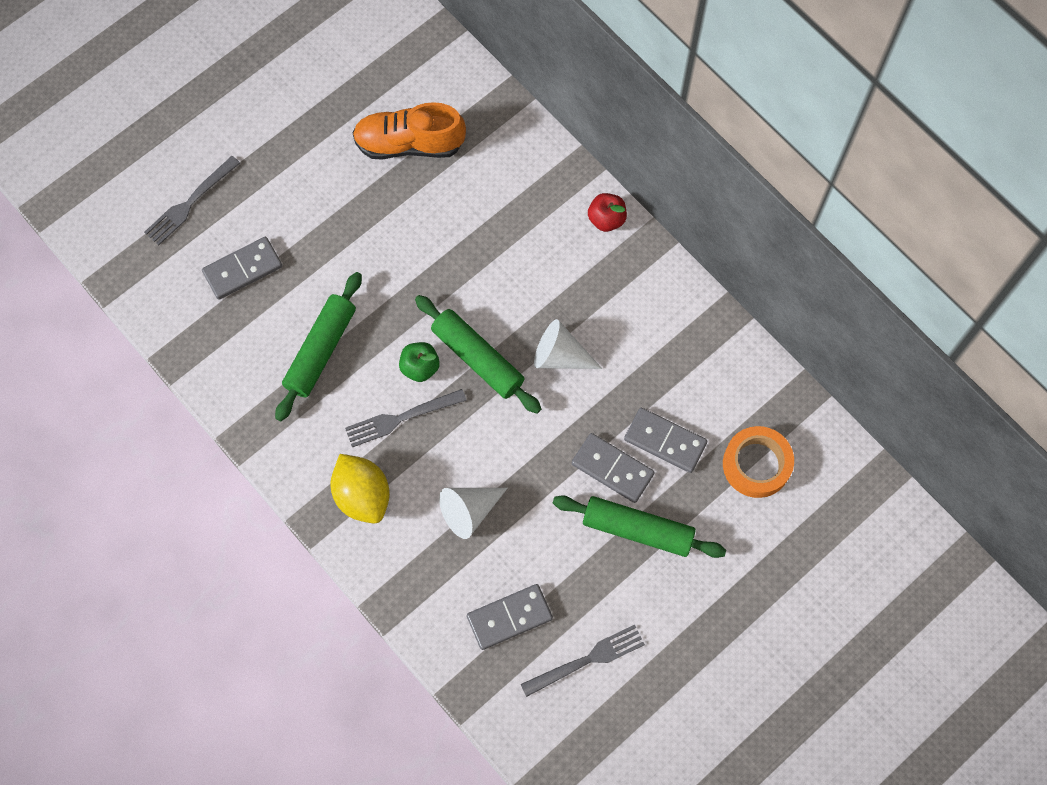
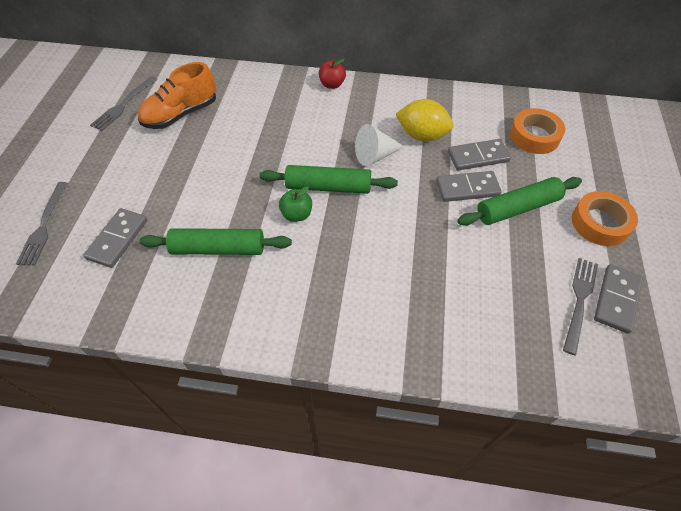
camera: 40 degrees left, 15 degrees down
(320, 350) = (218, 249): green rolling pin -> green rolling pin turned 75 degrees counterclockwise
(362, 495) = (332, 315): yellow lemon -> yellow lemon (422, 135)
(400, 419) = (312, 251): grey fork -> grey fork (123, 105)
(469, 511) = (412, 271): white cone -> none
(509, 617) = (507, 314): grey domino -> grey domino (616, 300)
(700, 610) = (600, 223): none -> orange tape

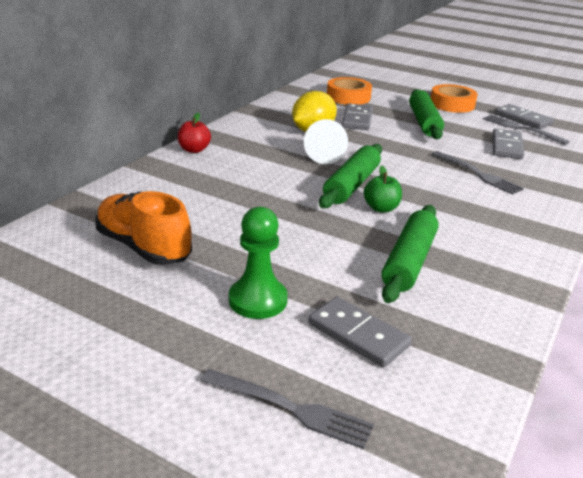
camera: 70 degrees left, 25 degrees down
(123, 105) = (66, 293): grey fork -> grey fork (478, 174)
(141, 182) = (258, 300): none -> green pawn
(181, 114) = (144, 247): orange shoe -> orange shoe turned 150 degrees clockwise
(467, 188) = (392, 132): grey domino -> grey domino (507, 146)

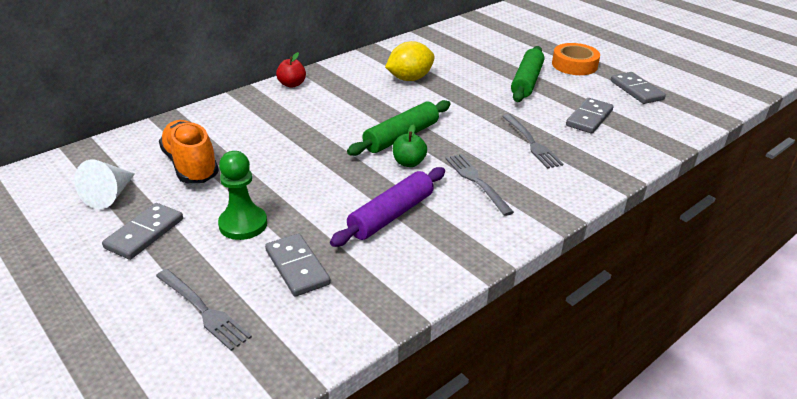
camera: 20 degrees right, 5 degrees up
(323, 155) = (400, 104): white cone -> white cone (110, 195)
(348, 97) = (474, 46): orange tape -> none
(357, 119) = (462, 71): grey domino -> grey domino (144, 233)
(409, 262) = (391, 215): green rolling pin -> purple rolling pin
(521, 129) = (623, 100): grey fork -> grey fork (476, 181)

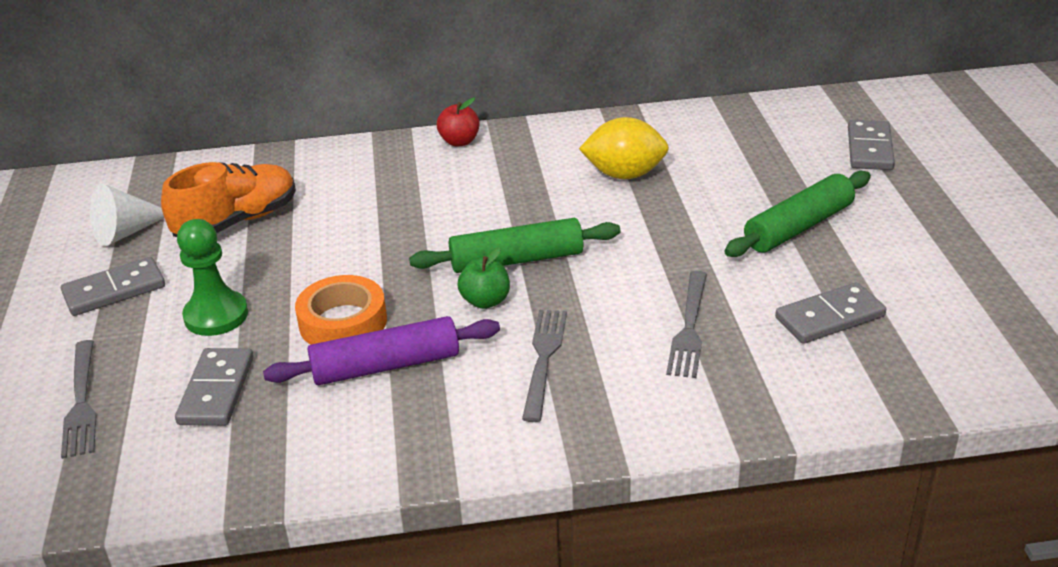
camera: 35 degrees right, 0 degrees up
(191, 166) = (237, 221): orange shoe -> orange shoe turned 45 degrees clockwise
(574, 65) = (915, 219): orange tape -> orange tape (343, 322)
(636, 90) = (974, 294): grey domino -> grey domino (870, 149)

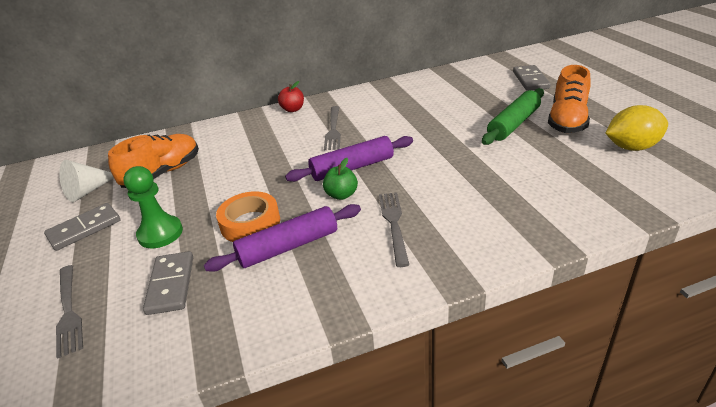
camera: 10 degrees left, 0 degrees up
(516, 260) = (352, 168): green rolling pin -> purple rolling pin
(624, 174) = (398, 112): yellow lemon -> yellow lemon (631, 147)
(689, 328) = (478, 190): grey fork -> grey fork (333, 130)
(830, 317) = (560, 170): grey domino -> none
(888, 234) = (567, 120): none -> orange shoe

